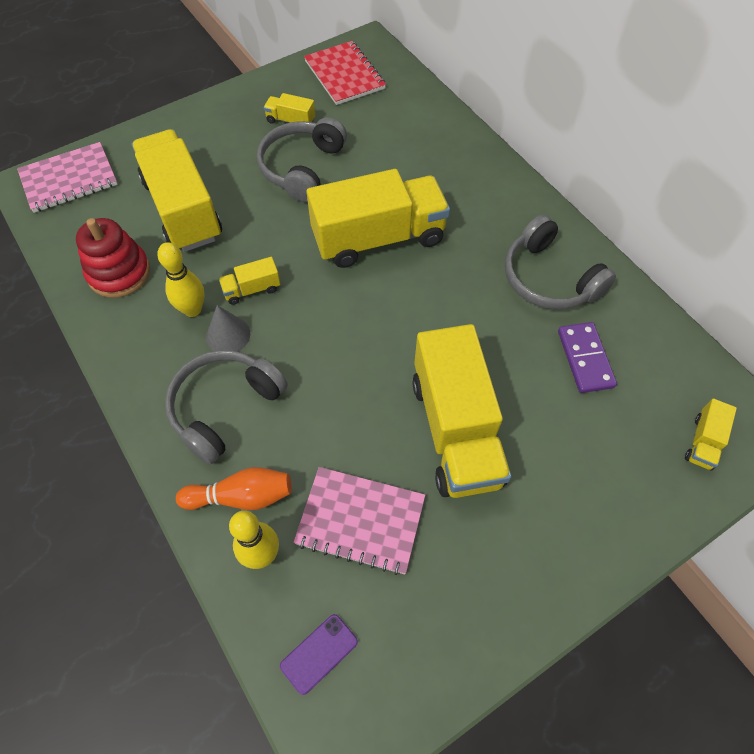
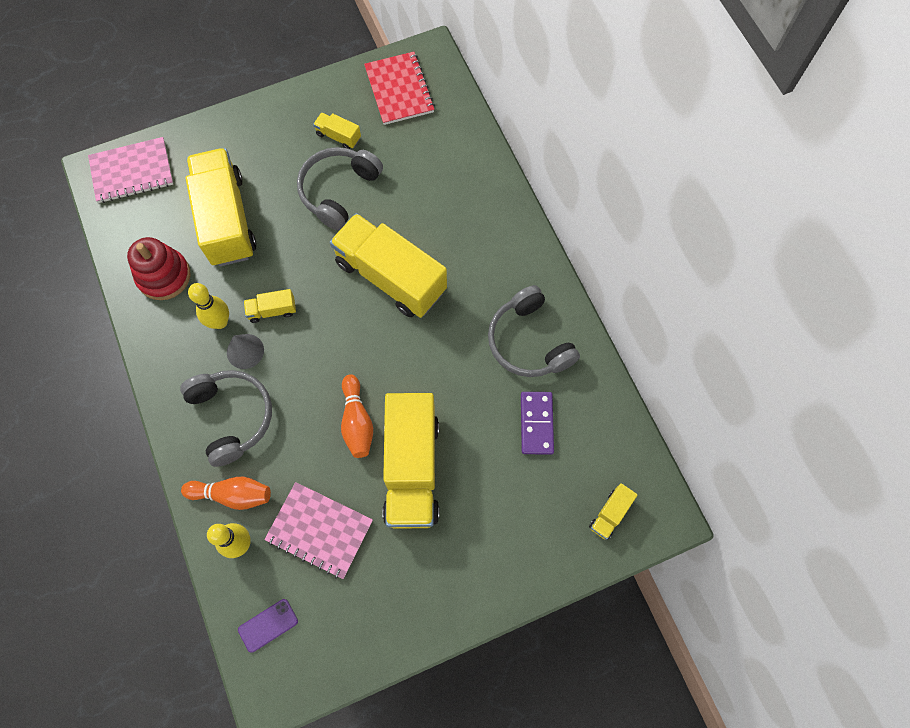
camera: 10 degrees right, 10 degrees up
(224, 407) = (232, 417): grey headphones -> grey headphones turned 105 degrees clockwise
(377, 389) = (357, 422): none -> orange bowling pin
(378, 238) = (390, 277): yellow truck -> yellow truck turned 135 degrees counterclockwise

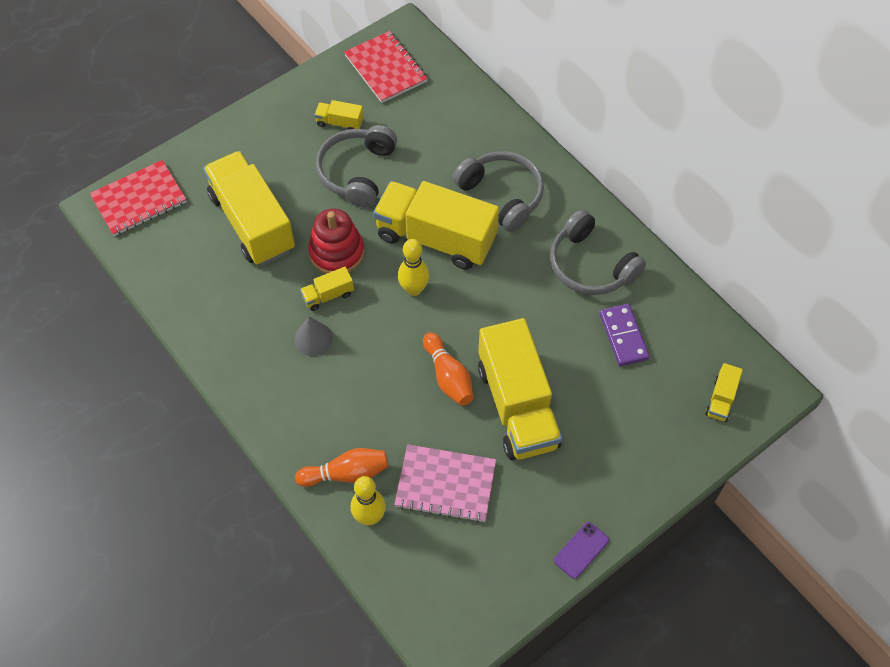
camera: 15 degrees left, 10 degrees down
(132, 172) = (139, 200): pink notebook -> red notebook
(164, 276) = (206, 289): red stacking toy -> red stacking toy (337, 252)
(220, 322) = (278, 318): yellow bowling pin -> yellow bowling pin (414, 289)
(232, 417) = (321, 402): grey headphones -> grey headphones (502, 195)
(268, 625) = (424, 584): purple phone -> purple phone (581, 550)

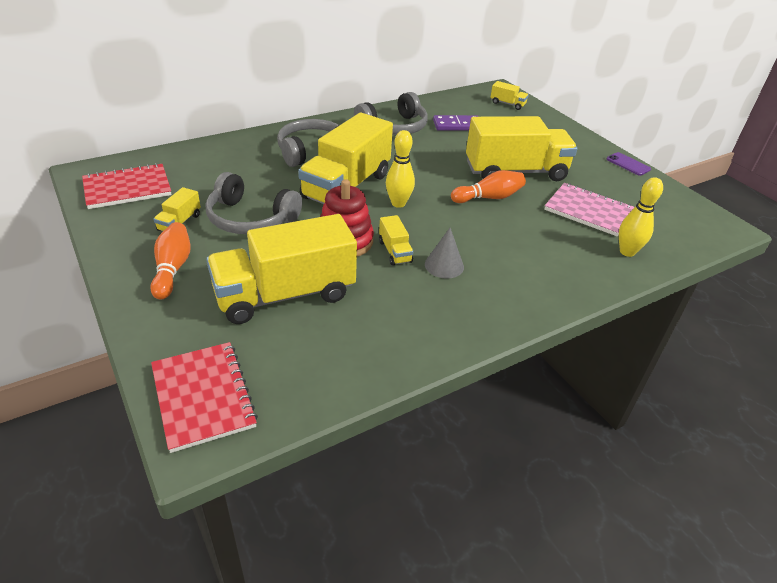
camera: 85 degrees left, 20 degrees down
(346, 473) = (588, 260): orange bowling pin -> orange bowling pin (172, 269)
(445, 484) = (588, 211): pink notebook -> pink notebook turned 75 degrees counterclockwise

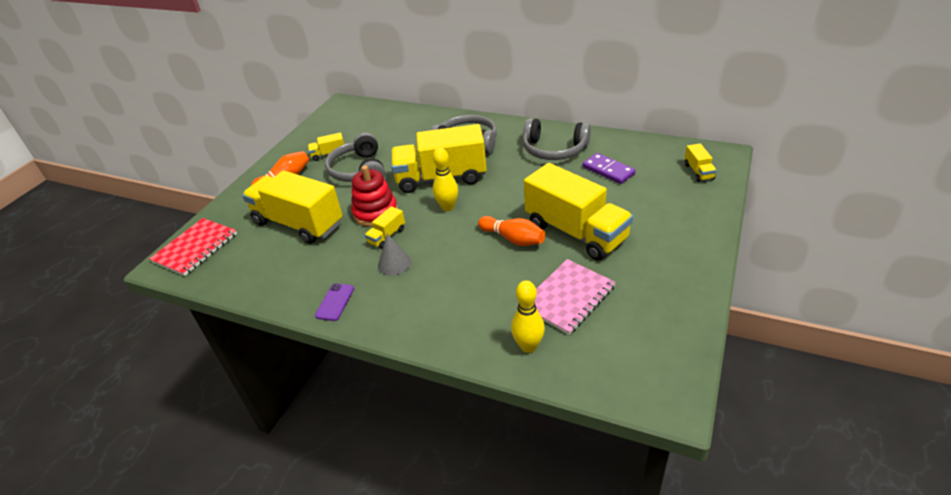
camera: 60 degrees right, 0 degrees up
(127, 188) = (341, 122): red notebook -> none
(588, 211) = (568, 297): pink notebook -> pink notebook turned 45 degrees clockwise
(628, 164) = (701, 286): purple phone -> purple phone (335, 302)

